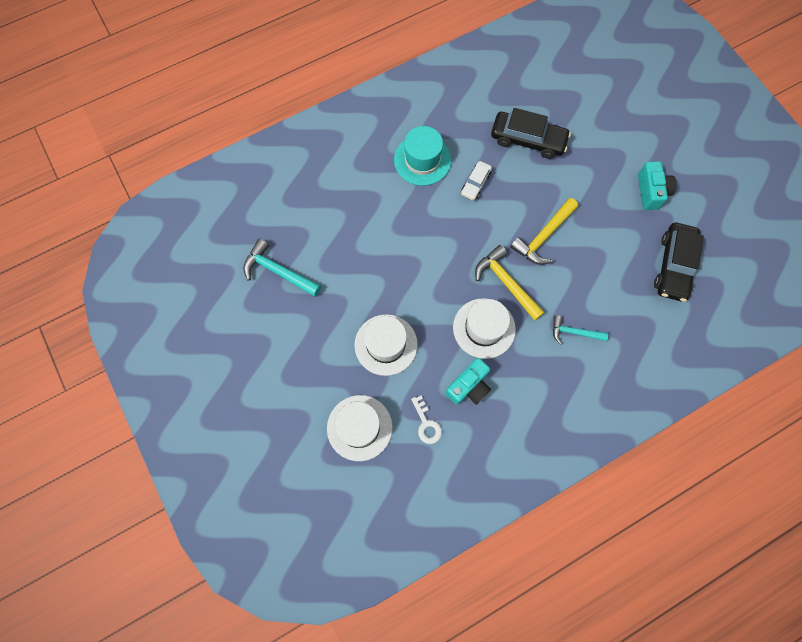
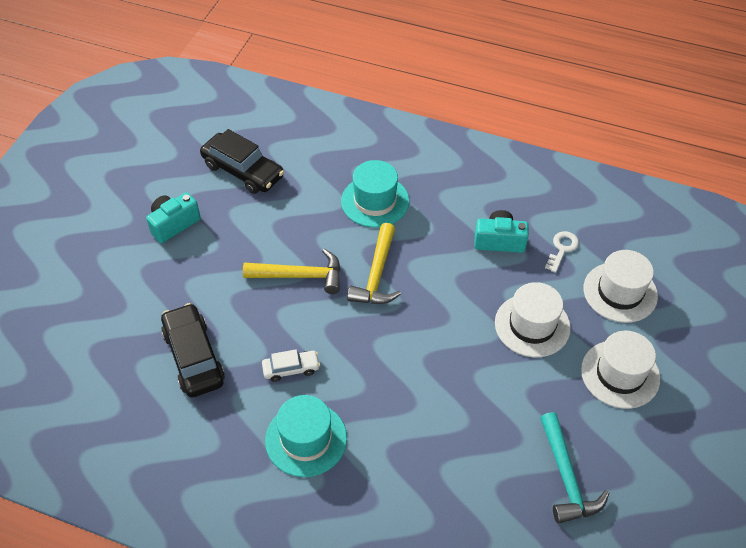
camera: 130 degrees left, 20 degrees down
(484, 328) = (437, 263): white hat -> white hat (620, 374)
(574, 332) = (375, 201): turquoise hammer -> turquoise hat
(673, 266) = (243, 171): black car -> black car turned 60 degrees clockwise

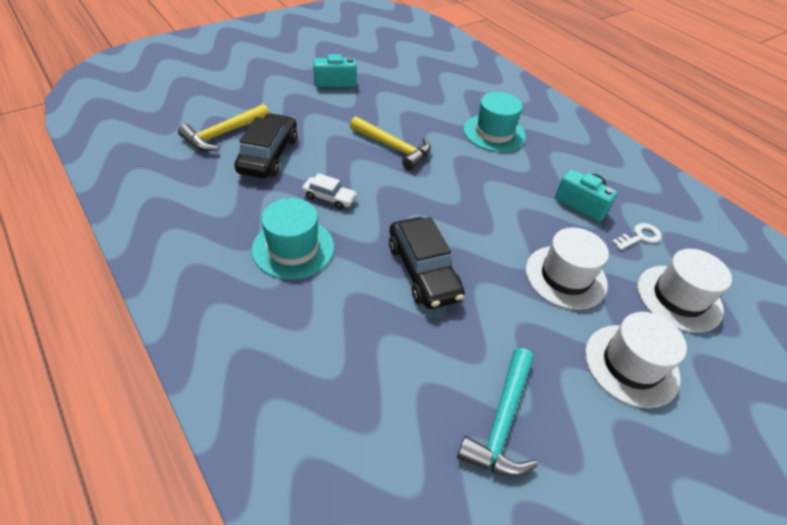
camera: 30 degrees right, 5 degrees down
(243, 171) = (411, 76): black car -> black car (423, 271)
(377, 275) = (454, 175): yellow hammer -> yellow hammer (223, 134)

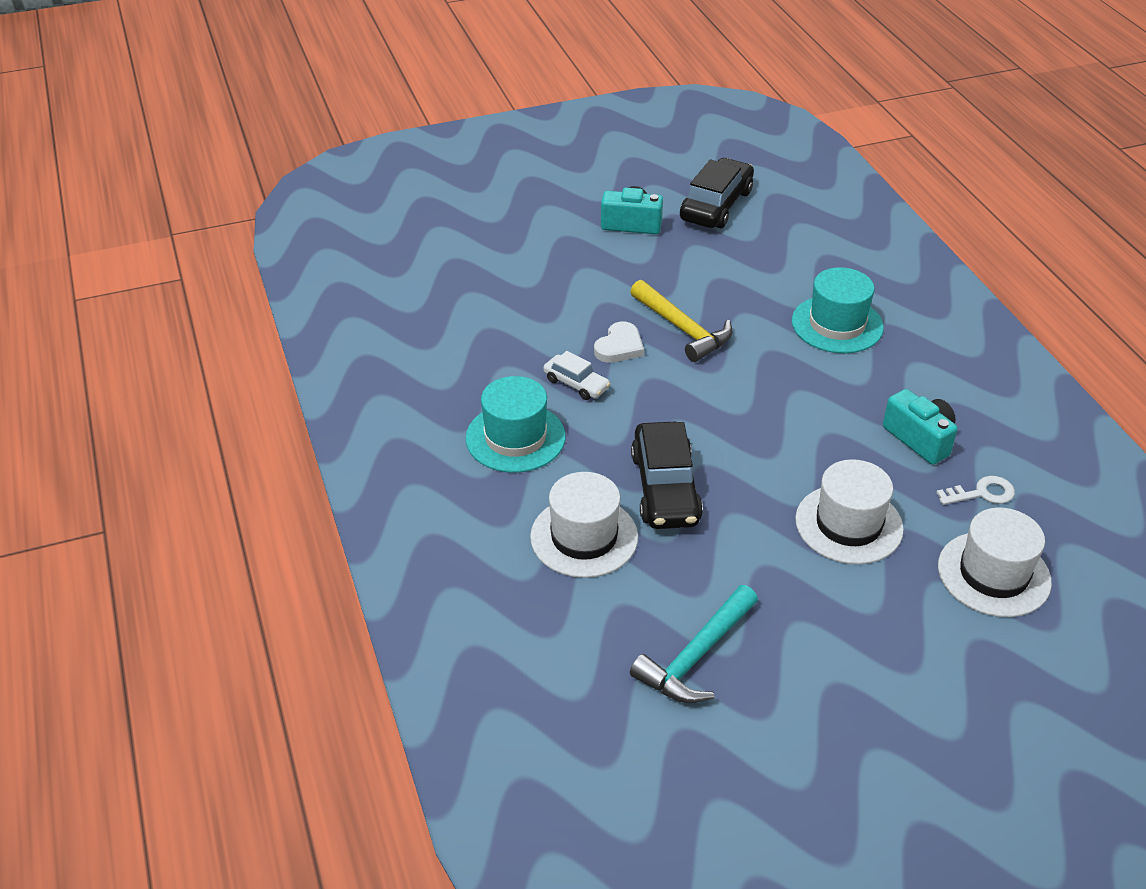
camera: 20 degrees right, 5 degrees down
(223, 134) = (463, 284): yellow hammer -> none
(269, 155) = (514, 319): black car -> black car (716, 205)
(353, 166) = (619, 346): none -> white heart
(631, 365) = (883, 633): white hat -> white hat (584, 537)

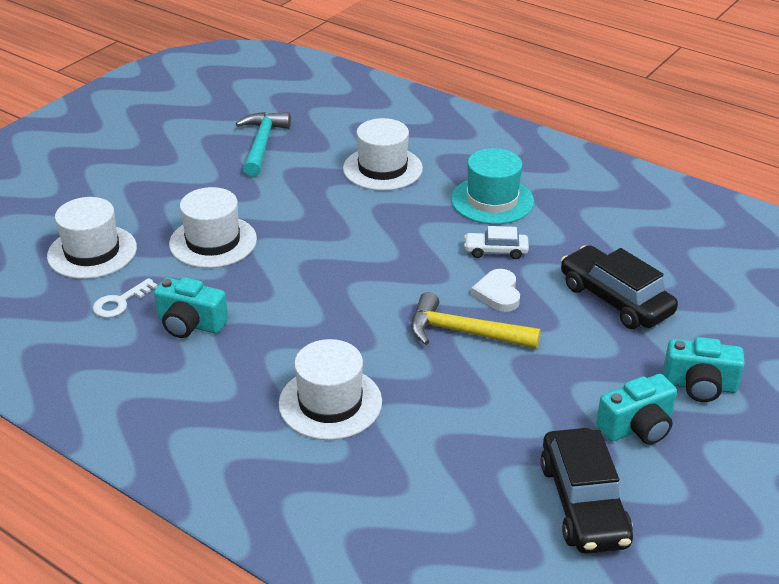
camera: 145 degrees right, 5 degrees down
(556, 226) = (699, 386): none -> turquoise camera
(665, 488) = (359, 213): black car -> black car (615, 299)
(837, 324) = (330, 403): turquoise hat -> white hat

